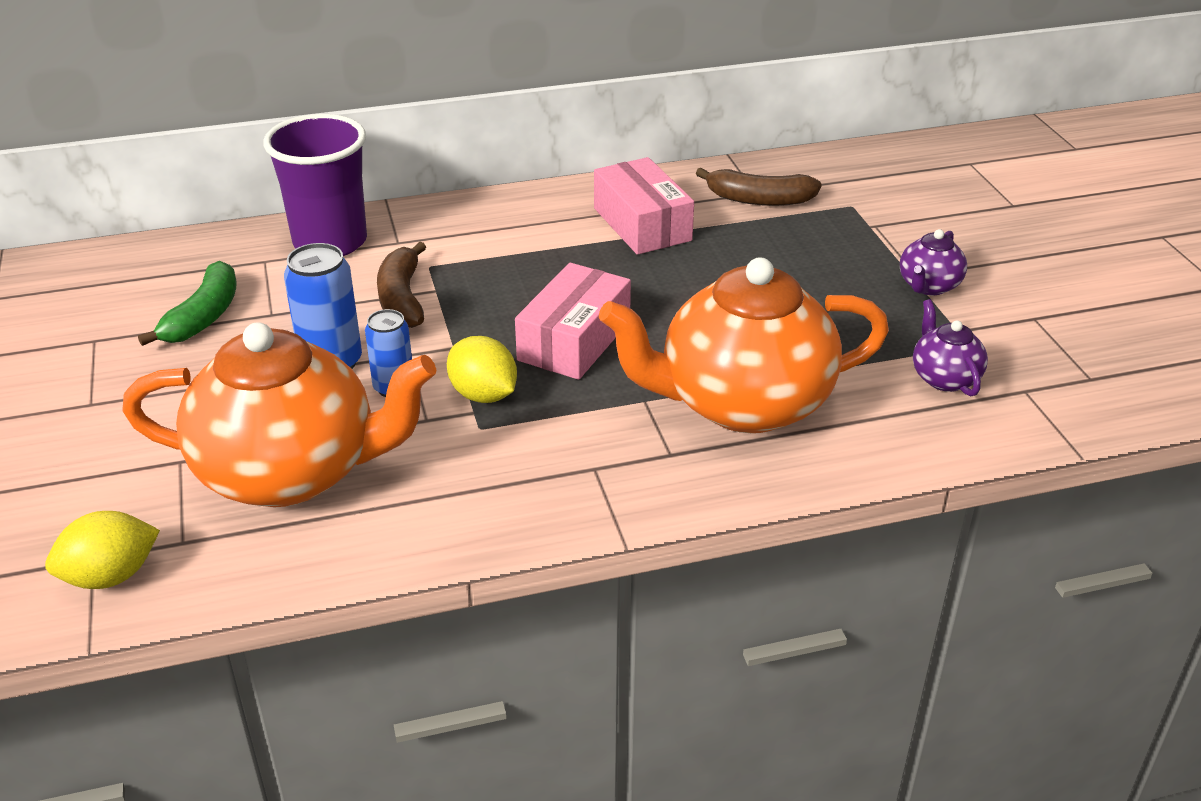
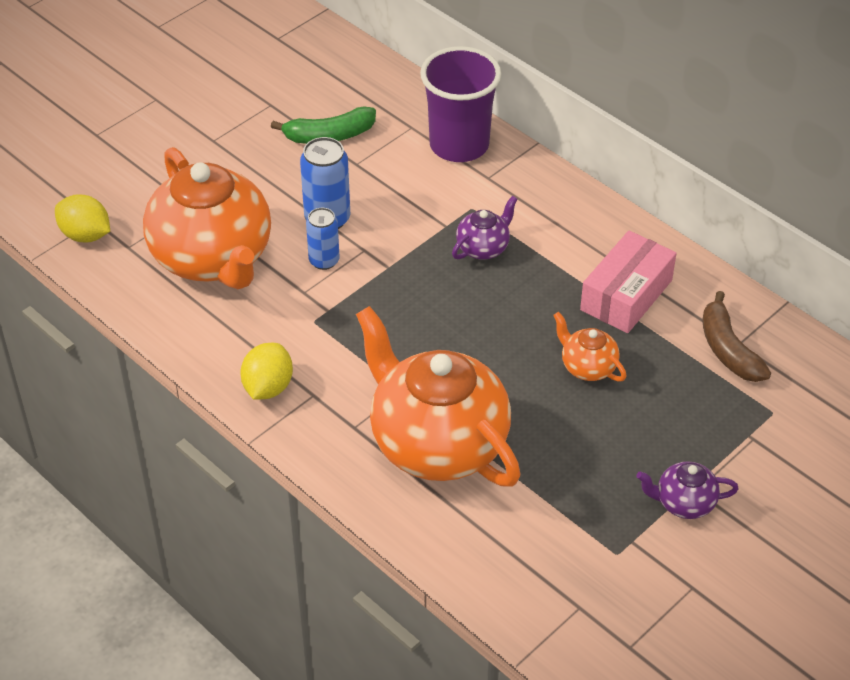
camera: 60 degrees right, 10 degrees up
(402, 298) = (422, 215): brown banana -> none
(483, 395) = (348, 307): yellow lemon -> yellow lemon (268, 387)
(574, 340) = (443, 324): pink box -> none
(715, 277) = (587, 367): none -> orange teapot
(944, 377) = (558, 551): purple teapot -> purple teapot (483, 247)

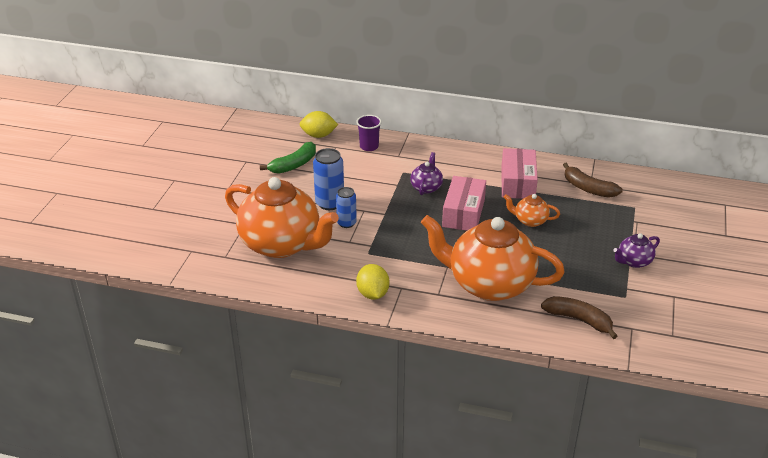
camera: 30 degrees left, 10 degrees down
(85, 235) = (193, 260): yellow lemon -> yellow lemon (318, 135)
(459, 145) = (369, 146): purple cup -> purple cup, size x0.52
(500, 313) = (463, 213): none -> pink box
(514, 558) = (579, 320): none -> brown banana

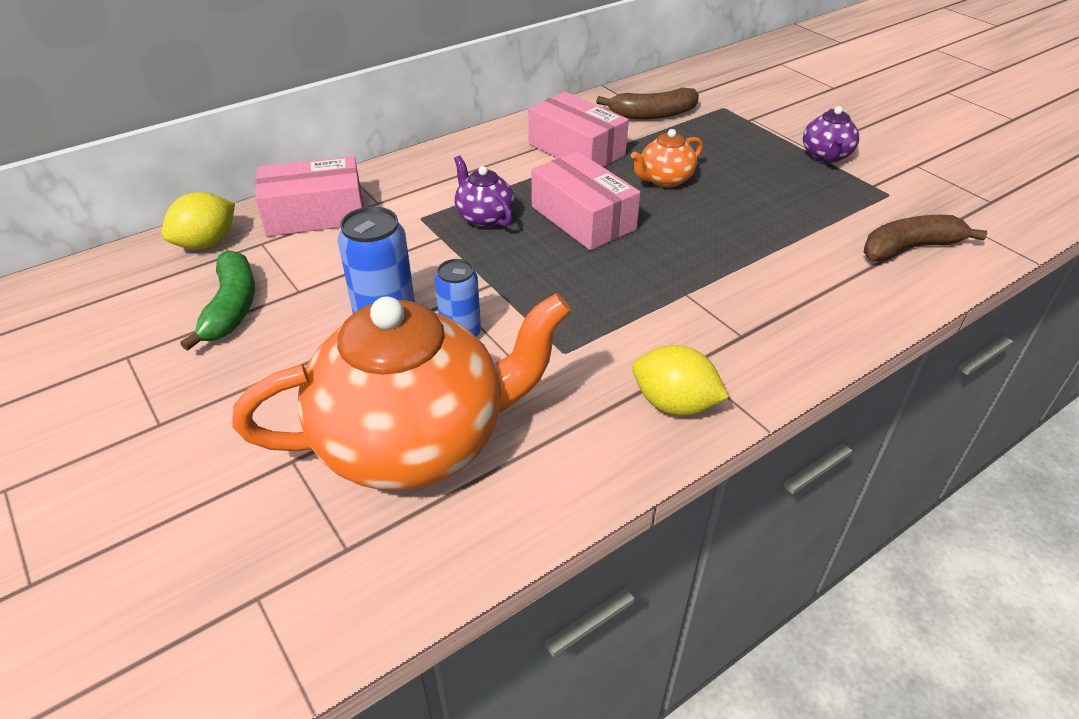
camera: 50 degrees left, 5 degrees up
(369, 146) = (315, 214): purple cup -> pink box
(489, 284) = (765, 279): orange teapot -> none

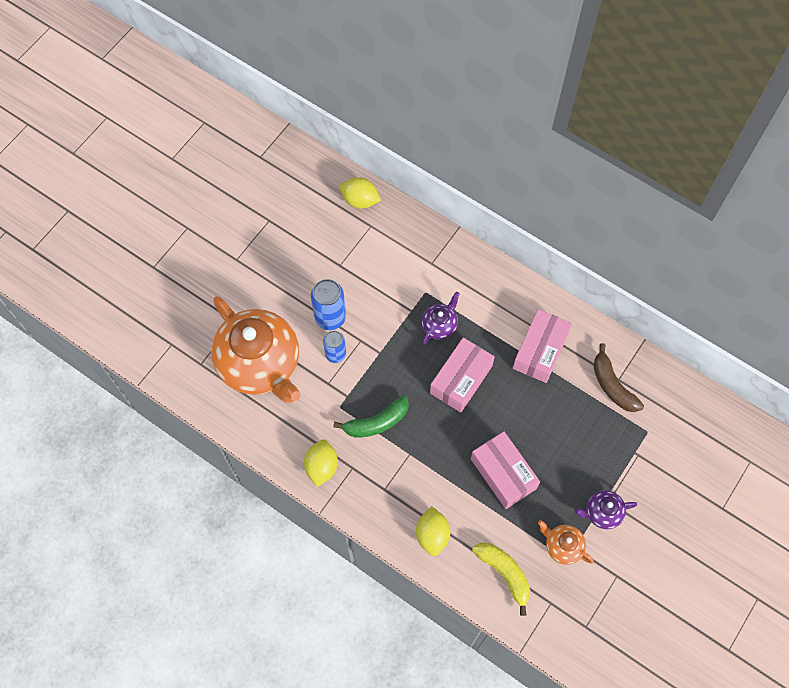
camera: 70 degrees right, 25 degrees up
(231, 308) = (316, 242): green banana -> green banana (376, 422)
(315, 214) = (406, 237): pink box -> pink box (503, 473)
(664, 180) = (524, 415): orange teapot -> orange teapot (562, 546)
(837, 302) = (432, 535): none -> yellow lemon
(909, 248) = (504, 573): brown banana -> yellow banana

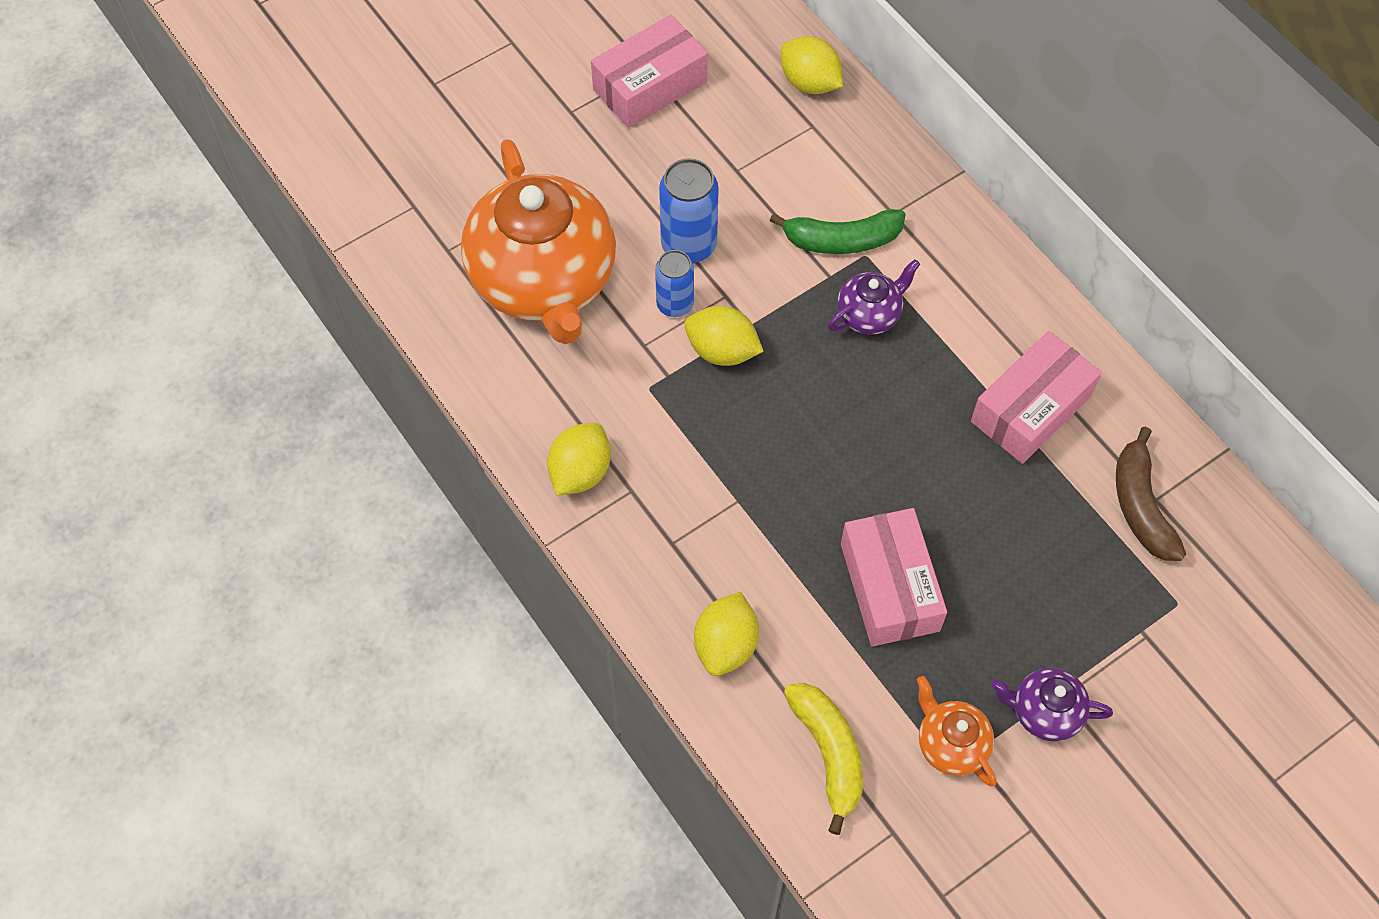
camera: 20 degrees right, 5 degrees down
(370, 372) = (722, 351): none -> yellow lemon
(376, 422) = (701, 432): green banana -> green banana (842, 240)
(461, 379) = (873, 411): pink box -> pink box (650, 86)

